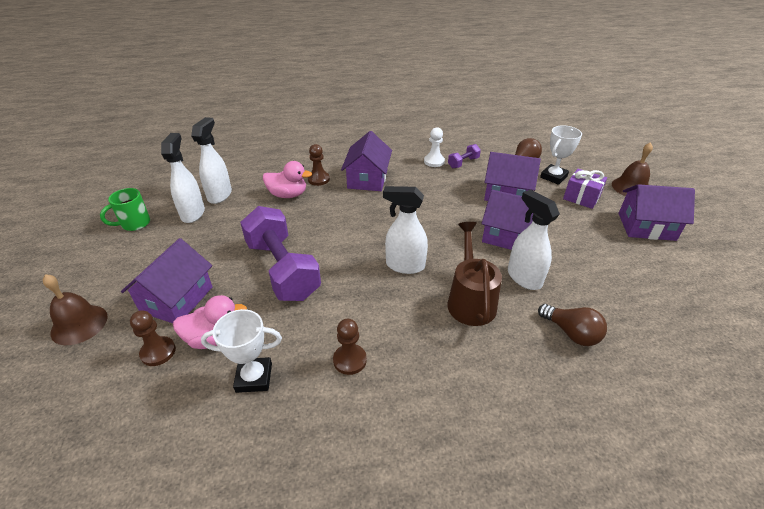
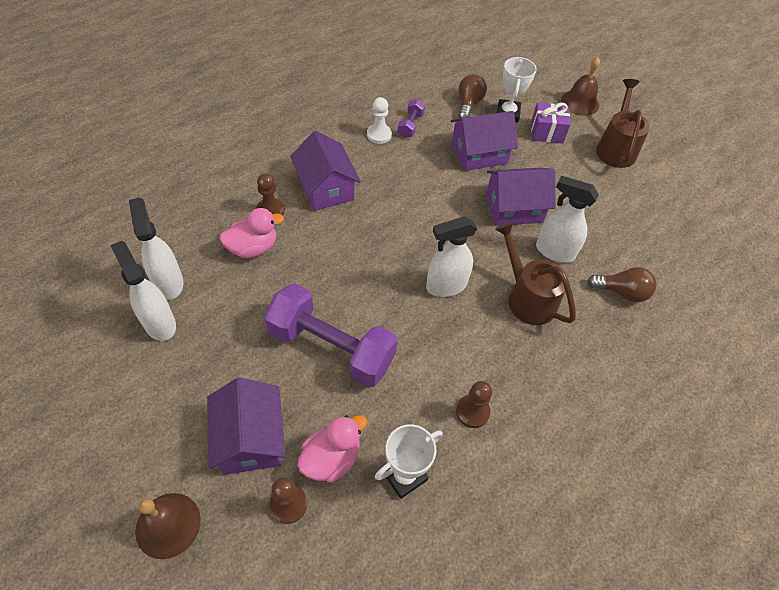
camera: 35 degrees left, 15 degrees up
(135, 224) = (97, 371): green mug -> none
(646, 226) = (615, 147): purple house -> brown watering can

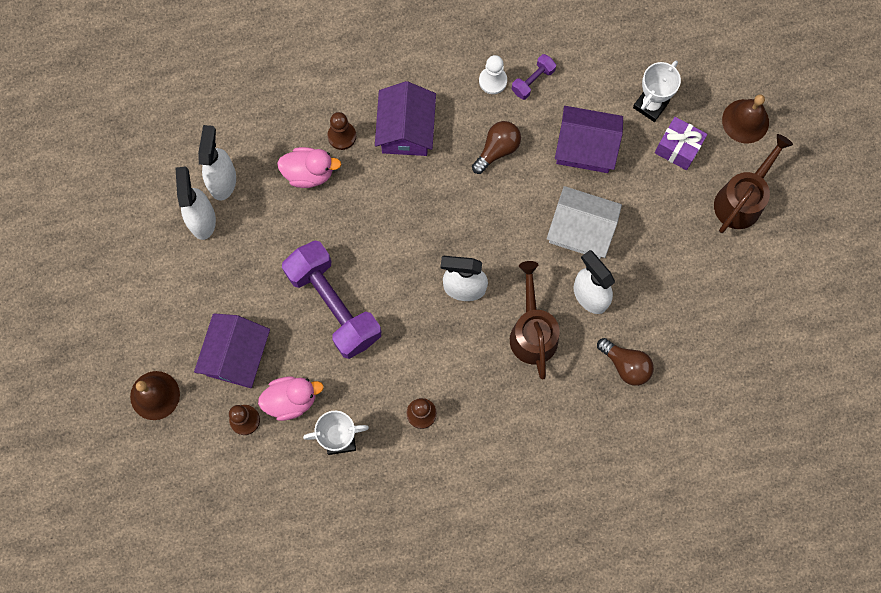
camera: 30 degrees right, 20 degrees up
(468, 104) = (614, 75): brown light bulb -> brown light bulb (497, 149)
(514, 208) = (581, 230): purple house -> white house

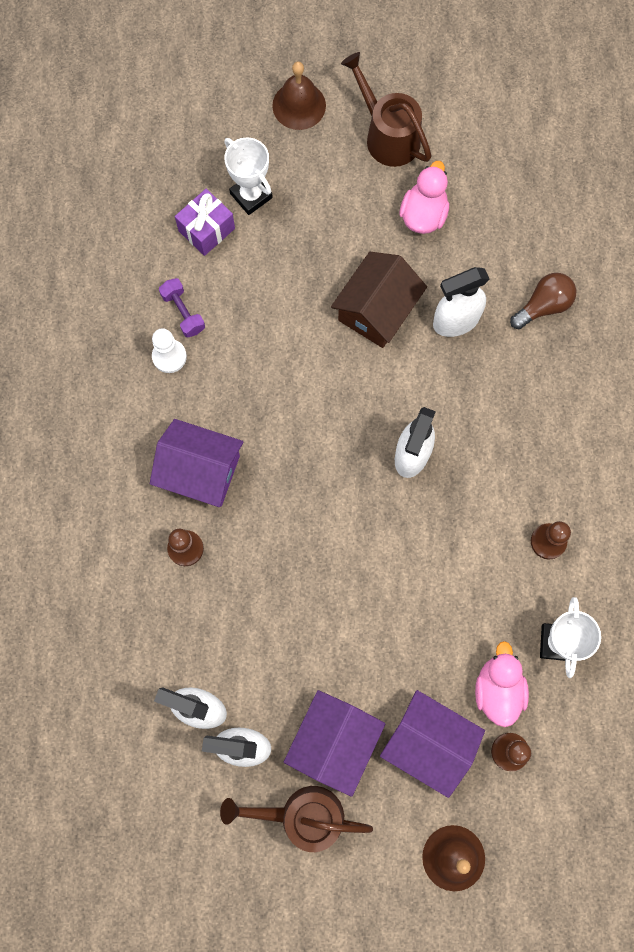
camera: 75 degrees left, 0 degrees up
(309, 173) = (221, 599): pink duck -> pink duck (423, 214)
(334, 305) = (394, 610): purple dumbbell -> none
(497, 149) = (255, 374): brown light bulb -> none
(532, 331) = (481, 394): brown watering can -> brown watering can (301, 816)
(581, 230) = (377, 310): white house -> brown house
(585, 147) = (281, 278): purple house -> purple house (334, 742)
(678, 148) = (310, 182): purple gift -> purple gift (206, 229)

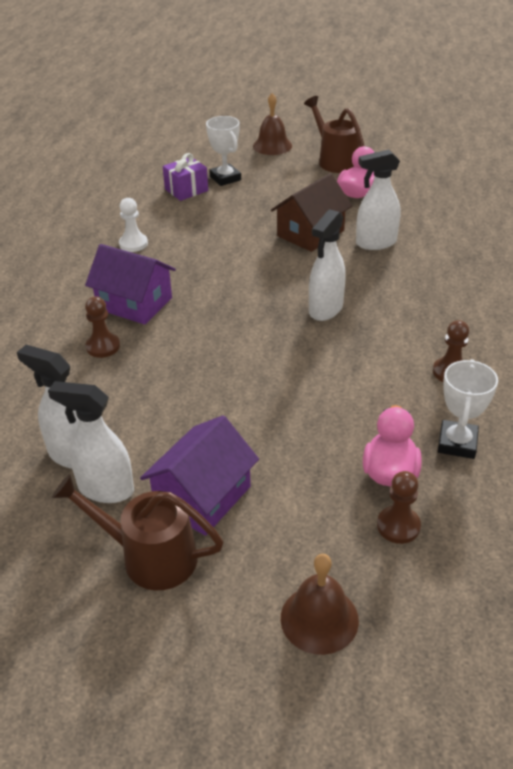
camera: 10 degrees right, 35 degrees down
(183, 312) = (153, 224): purple dumbbell -> none
(428, 743) = (307, 508): purple house -> none
(543, 306) = (452, 241): brown light bulb -> none

